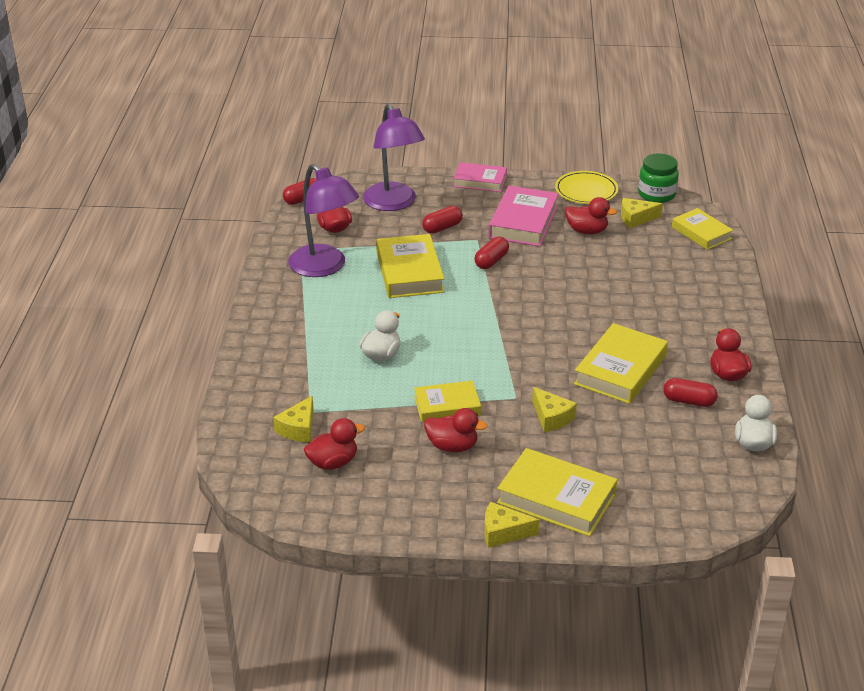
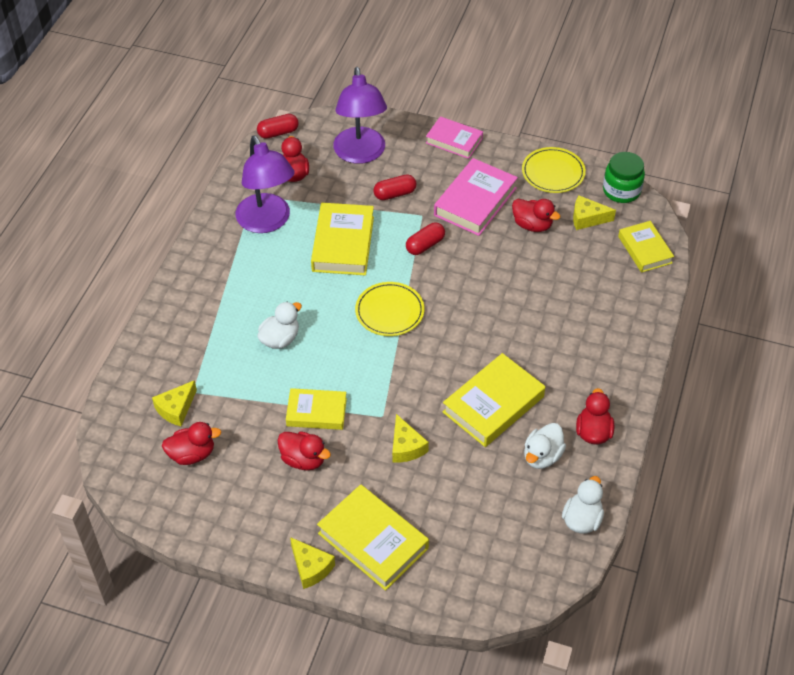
camera: 15 degrees right, 15 degrees up
(482, 316) = (389, 311): none -> yellow plate
(503, 532) = (311, 567): yellow cheese -> yellow cheese turned 150 degrees counterclockwise
(689, 401) = (542, 456): red capsule -> white duck

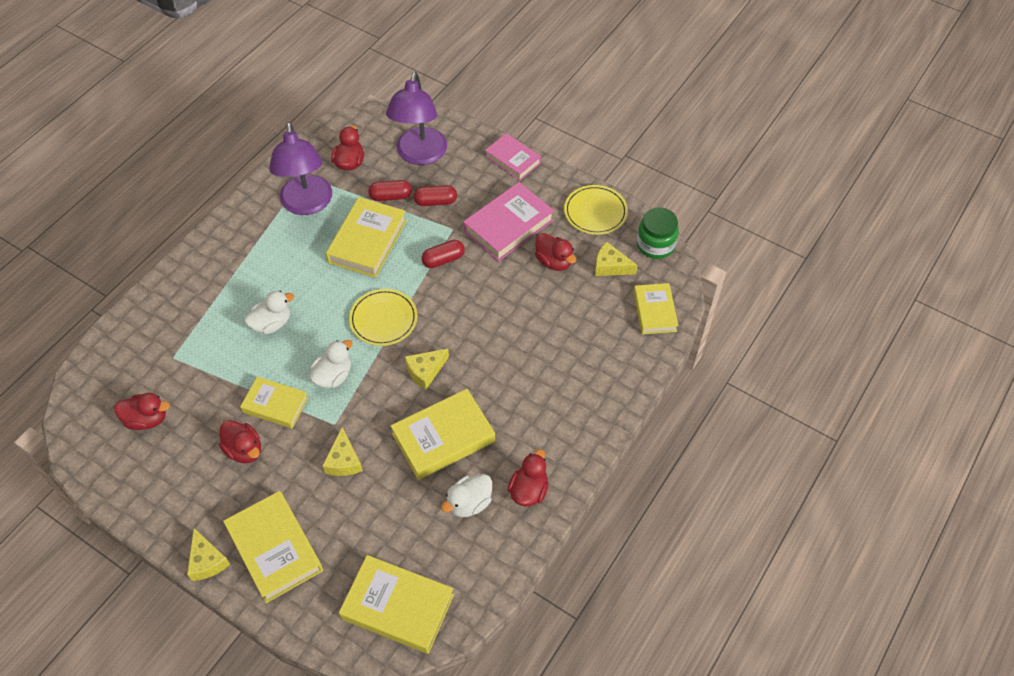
camera: 15 degrees right, 5 degrees up
(176, 409) = (151, 370): yellow cheese -> yellow cheese (425, 371)
(278, 133) = (352, 118): red capsule -> red capsule (391, 196)
(513, 562) = (397, 607): none -> yellow book
(582, 519) = (481, 579): white duck -> white duck (333, 376)

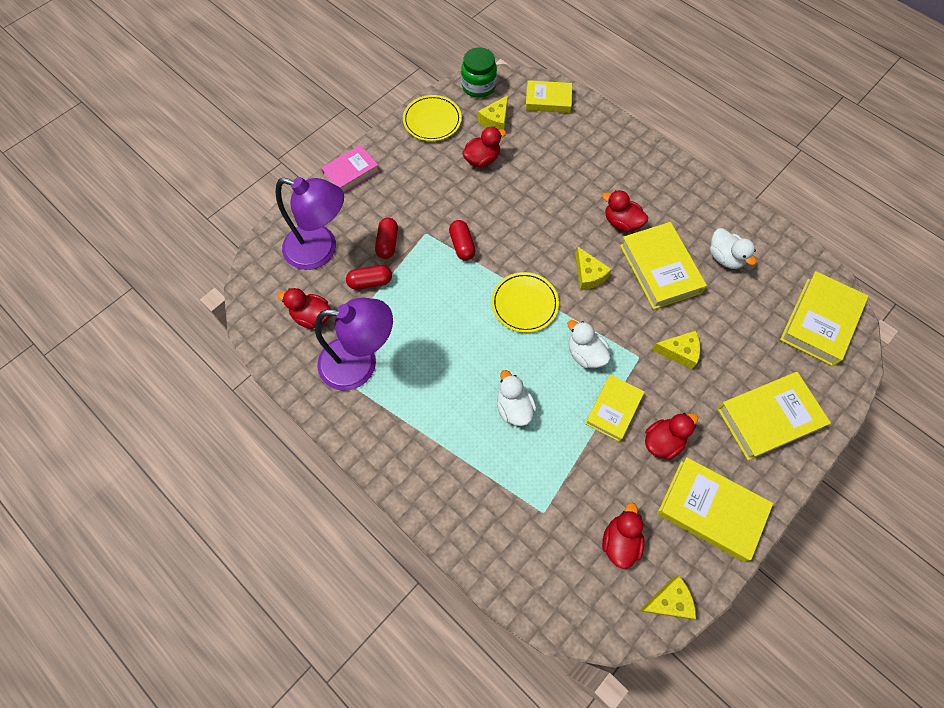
camera: 80 degrees left, 10 degrees up
(207, 561) = (781, 480): yellow cheese -> yellow cheese (668, 601)
(367, 241) = (425, 309): yellow book -> yellow book (711, 510)
(391, 196) = (370, 282): red capsule -> red capsule turned 75 degrees clockwise
(508, 226) = (432, 187): pink book -> none
(528, 490) = (713, 213): red duck -> red duck (621, 222)

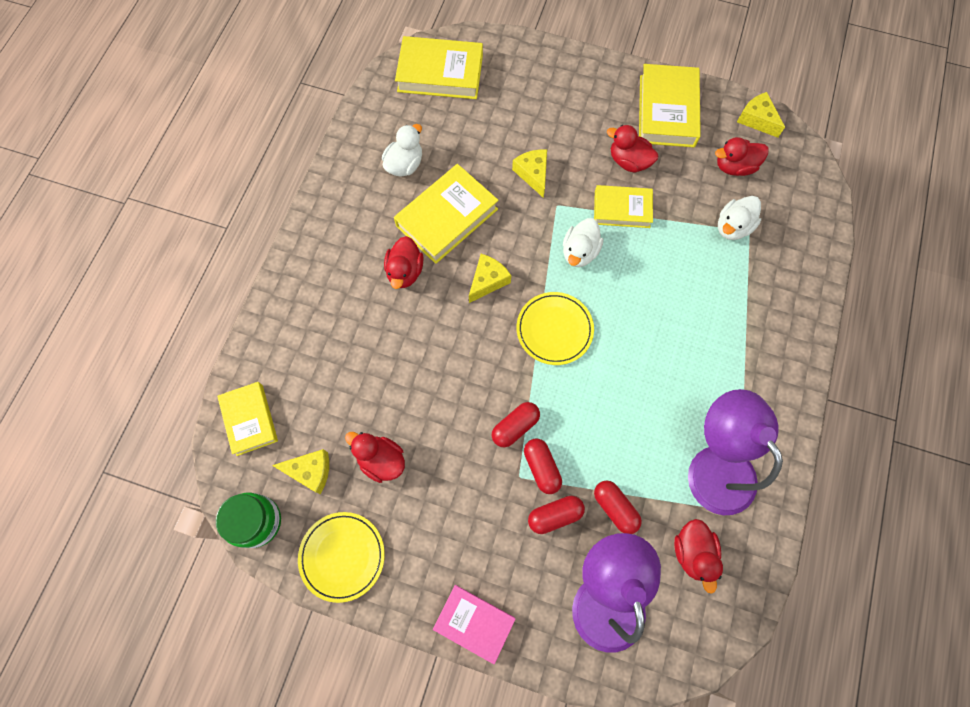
camera: 115 degrees left, 5 degrees up
(424, 249) = (541, 467): none -> red capsule
(514, 408) = (671, 293): white duck -> white duck (732, 227)
(768, 418) = (559, 90): yellow book -> none

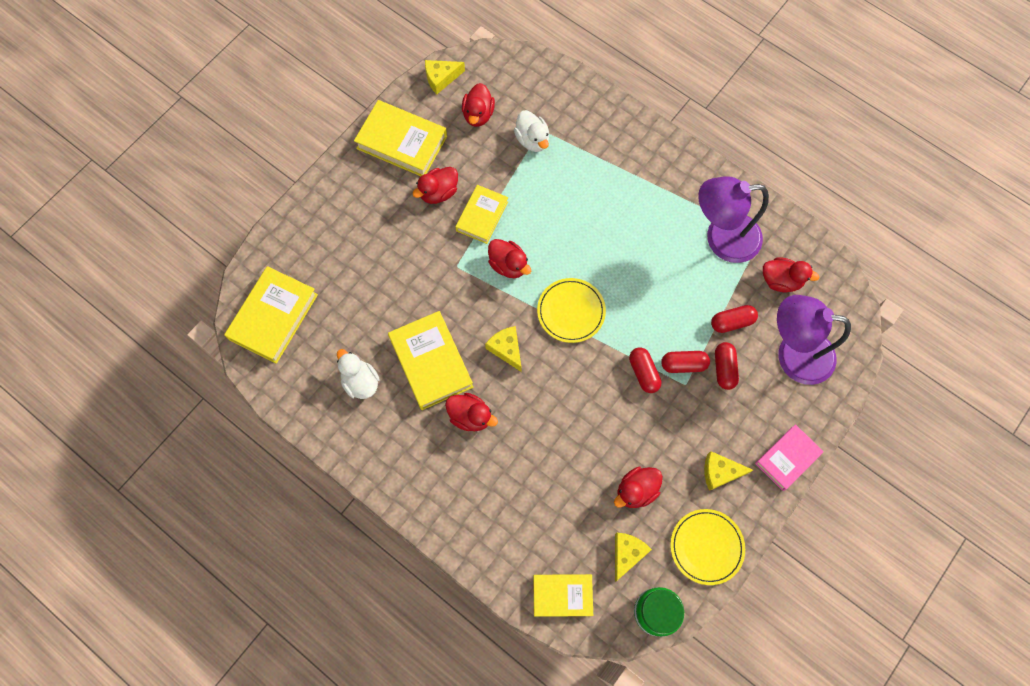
camera: 70 degrees left, 0 degrees up
(533, 174) = (417, 274): yellow cheese -> yellow cheese (720, 472)
(579, 252) = (508, 265): white duck -> red duck

